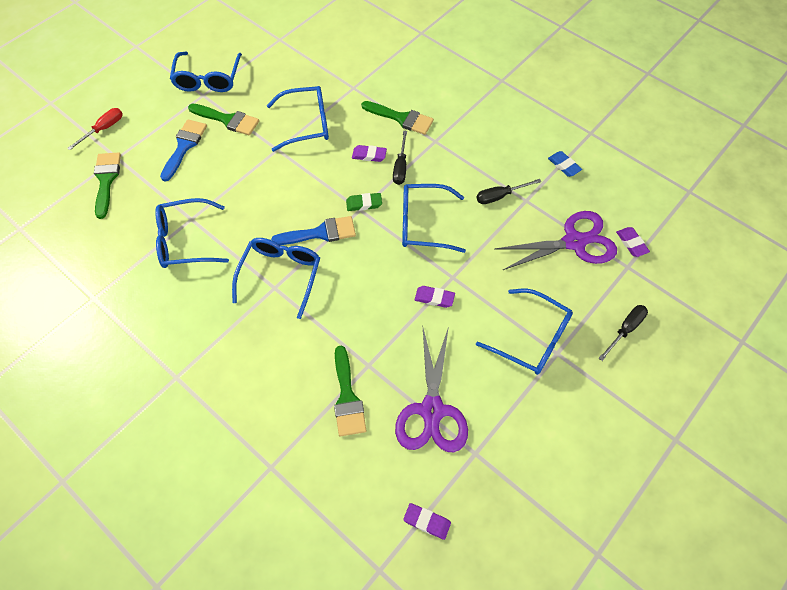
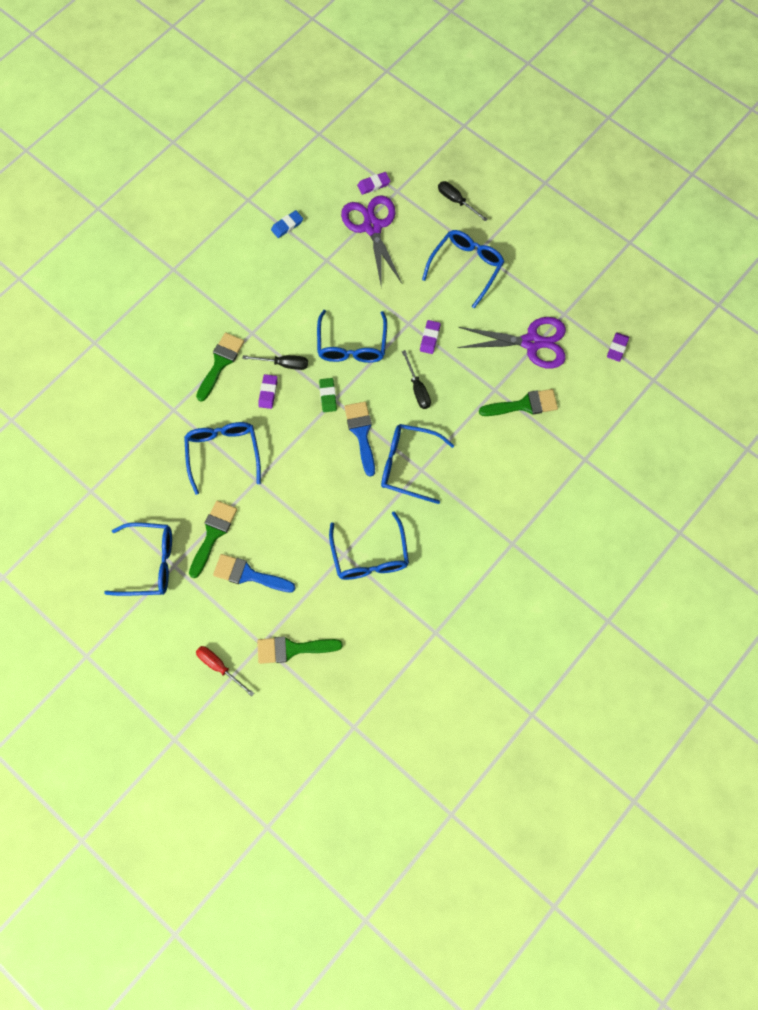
camera: 90 degrees left, 10 degrees up
(500, 196) = (321, 281): black screwdriver -> black screwdriver (417, 389)

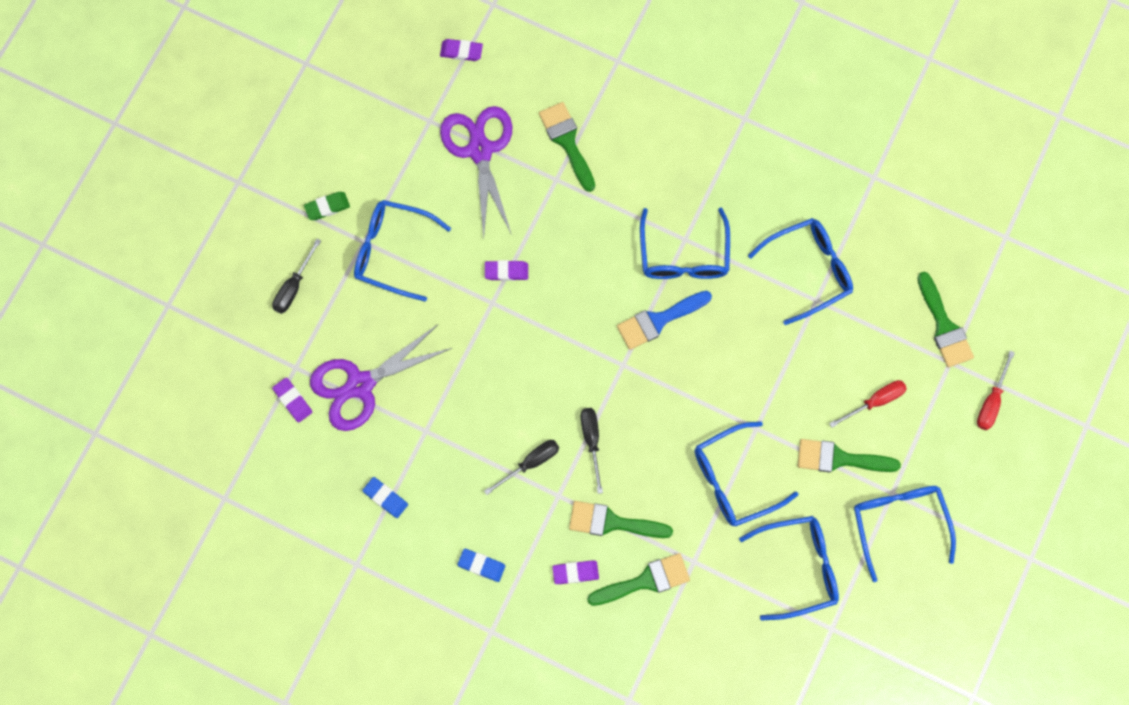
camera: 105 degrees left, 5 degrees up
(171, 374) = (645, 580): none -> green brush
(220, 273) = (481, 565): none -> blue eraser
(248, 575) = (875, 401): blue brush -> red screwdriver
(268, 392) = (636, 449): purple eraser -> purple eraser (575, 572)
(328, 396) = (620, 374): green eraser -> green eraser (327, 207)
(352, 345) = (542, 364): blue glasses -> blue glasses (798, 567)
(417, 389) = (580, 269): black screwdriver -> black screwdriver (530, 463)

